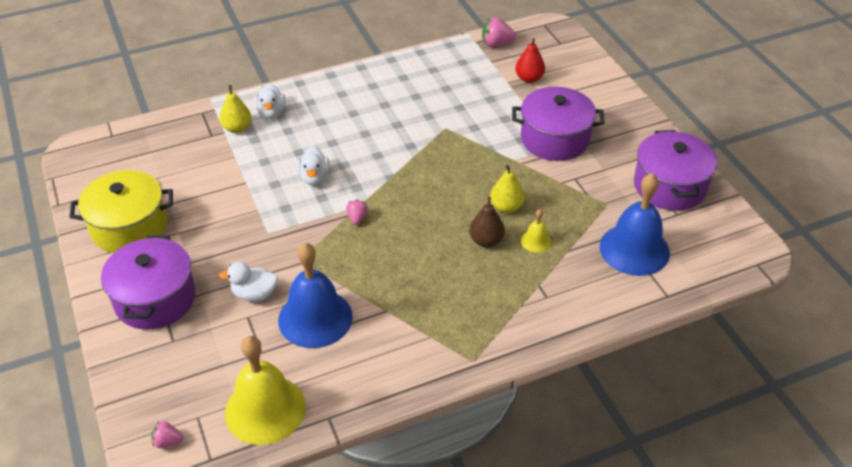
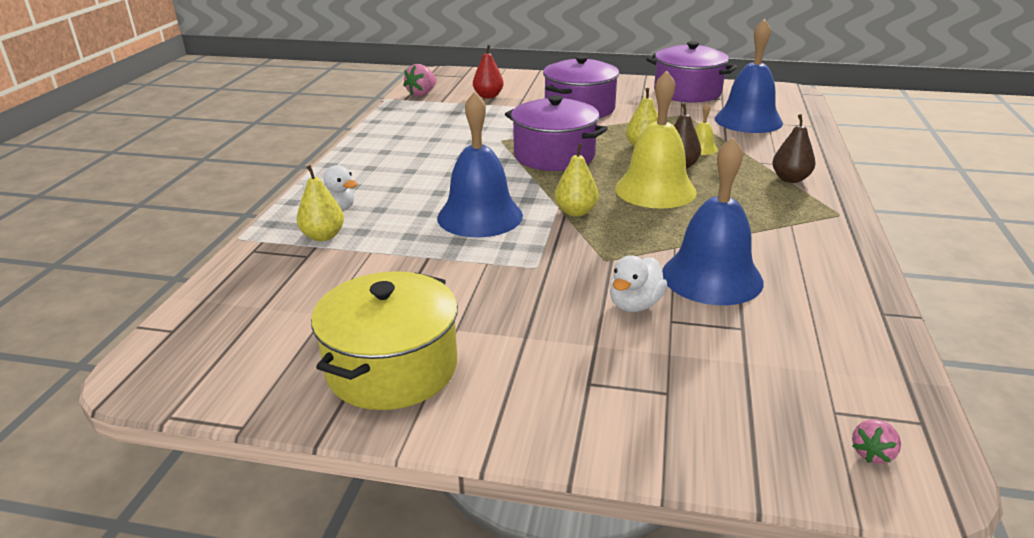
camera: 55 degrees left, 15 degrees down
(155, 299) = (568, 385): purple pot -> purple pot (554, 156)
(265, 409) = (847, 352): yellow bell -> yellow bell (655, 190)
(314, 177) = (480, 216): white duck -> blue bell
(357, 218) = (576, 212): pink strawberry -> yellow pear
(519, 313) = (790, 179): none -> brown pear

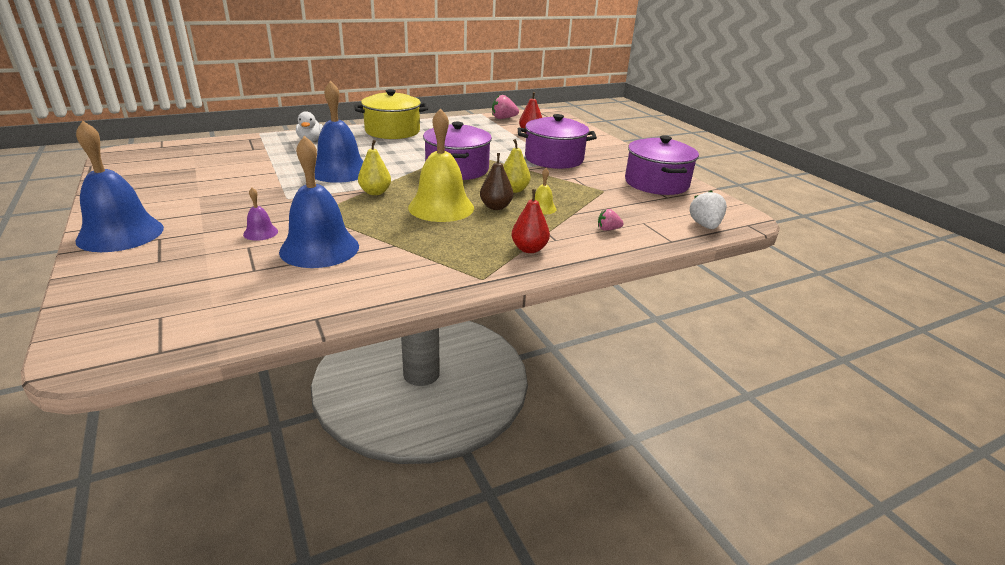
camera: 50 degrees right, 0 degrees up
(323, 236) = (278, 146): yellow pear -> none
(392, 368) = (150, 192): yellow pot -> yellow pot (392, 131)
(635, 304) = (260, 232): white duck -> purple bell
(748, 120) = (633, 214): blue bell -> blue bell (120, 234)
(790, 179) = (529, 249): brown pear -> red pear
(792, 106) = (705, 225): none -> white strawberry
(872, 453) = (113, 336): pink strawberry -> pink strawberry (608, 229)

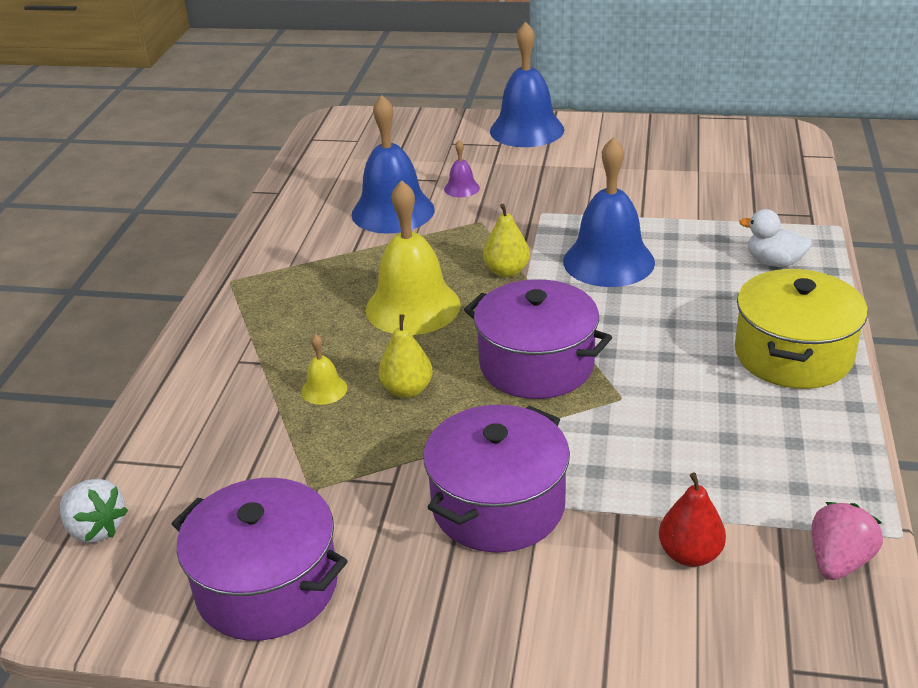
camera: 130 degrees right, 5 degrees up
(496, 207) = (369, 350): brown pear -> none
(529, 249) = (243, 331): red pear -> none
(608, 229) = (206, 418): pink strawberry -> none

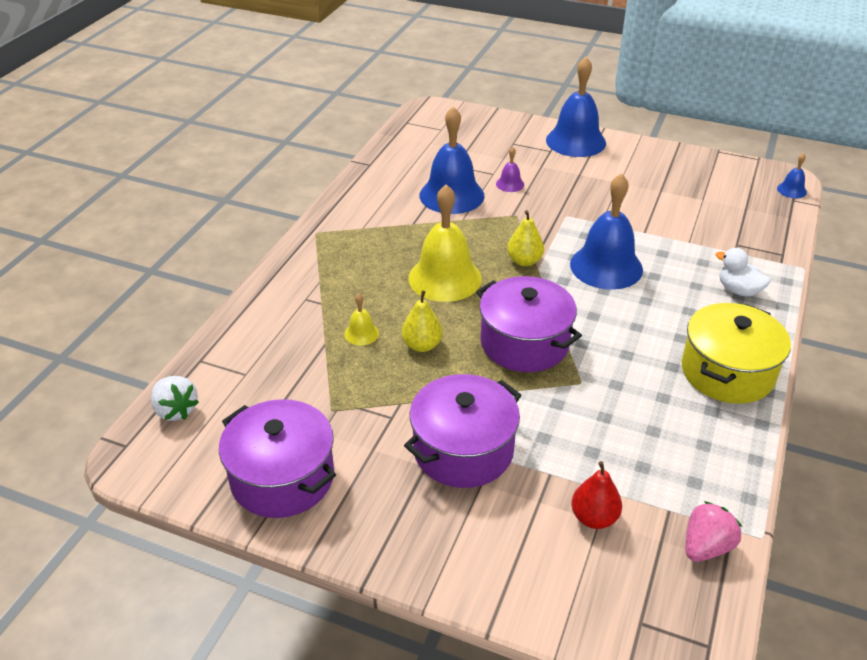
camera: 10 degrees right, 5 degrees up
(796, 145) = (791, 190): none -> blue bell

